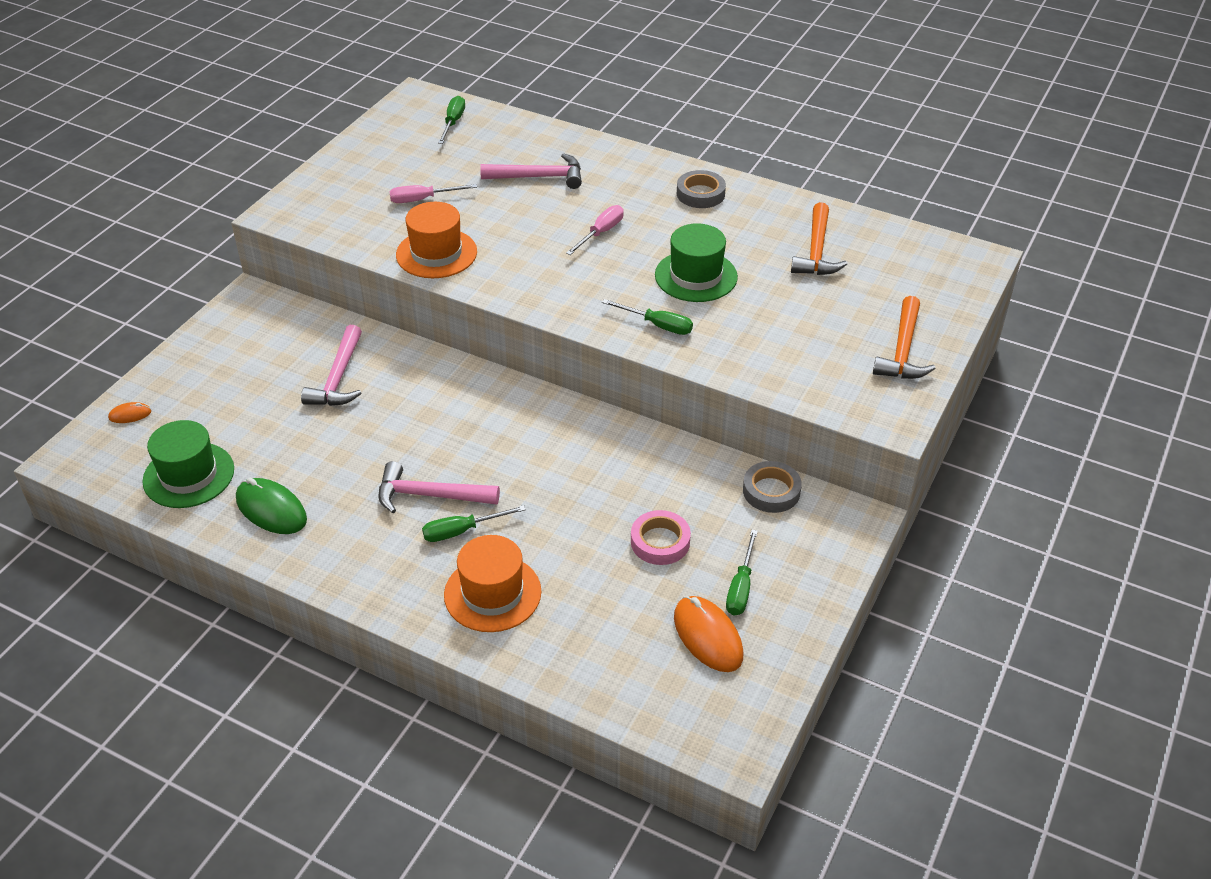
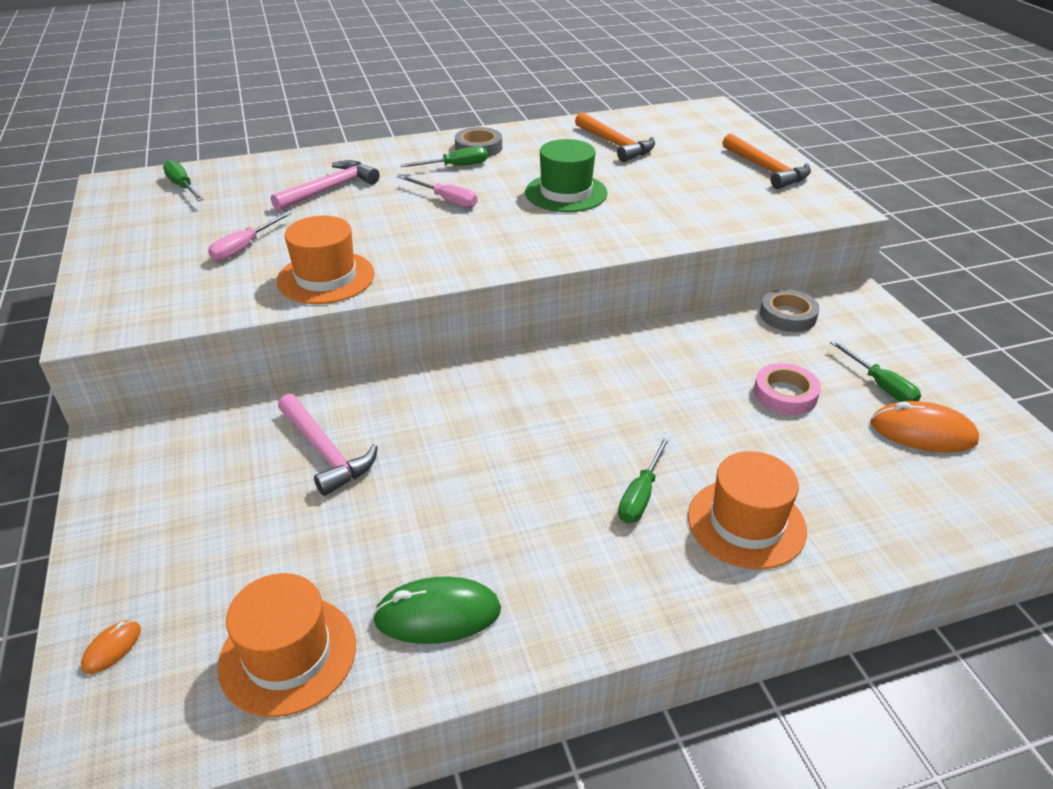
camera: 45 degrees left, 5 degrees down
(188, 475) = (288, 654): green hat -> orange hat
(429, 495) = (567, 488): pink hammer -> none
(601, 233) = (447, 200): pink screwdriver -> pink screwdriver turned 135 degrees clockwise
(657, 325) = (596, 233): green screwdriver -> green screwdriver (455, 166)

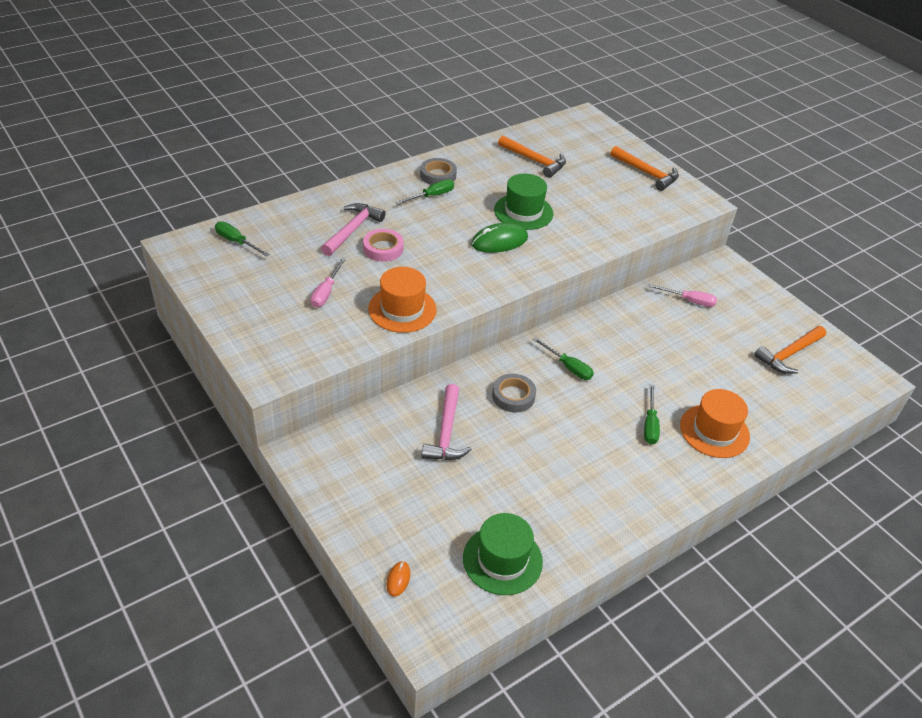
camera: 20 degrees left, 5 degrees up
(288, 654) = (502, 560): orange hat -> green hat
(325, 452) = (446, 433): pink hammer -> pink hammer turned 60 degrees clockwise
(437, 614) = (572, 519): green mouse -> green mouse (499, 241)
(447, 200) = (444, 229): pink screwdriver -> pink screwdriver (689, 301)
(785, 394) = (704, 342): pink tape -> pink tape (383, 248)
(787, 316) = (685, 283): grey tape -> grey tape (513, 396)
(880, 385) = (756, 326): green screwdriver -> green screwdriver (568, 367)
(922, 432) = (789, 354): orange mouse -> orange hammer

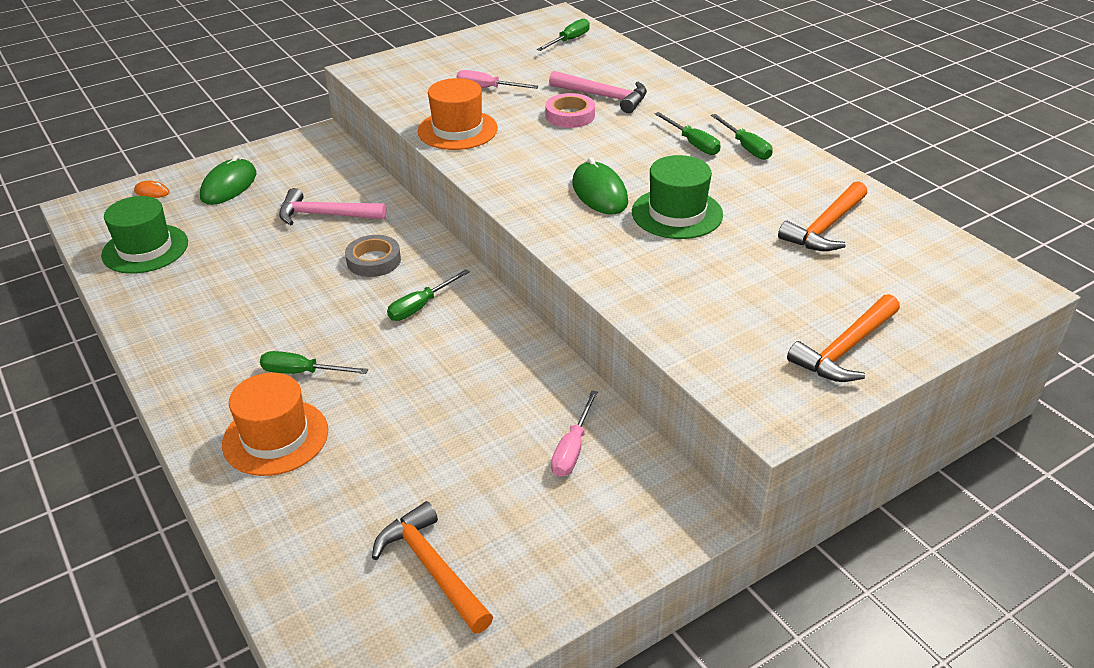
camera: 95 degrees right, 5 degrees down
(391, 513) = (229, 186): none -> green mouse
(438, 175) = (745, 147): grey tape -> green screwdriver

